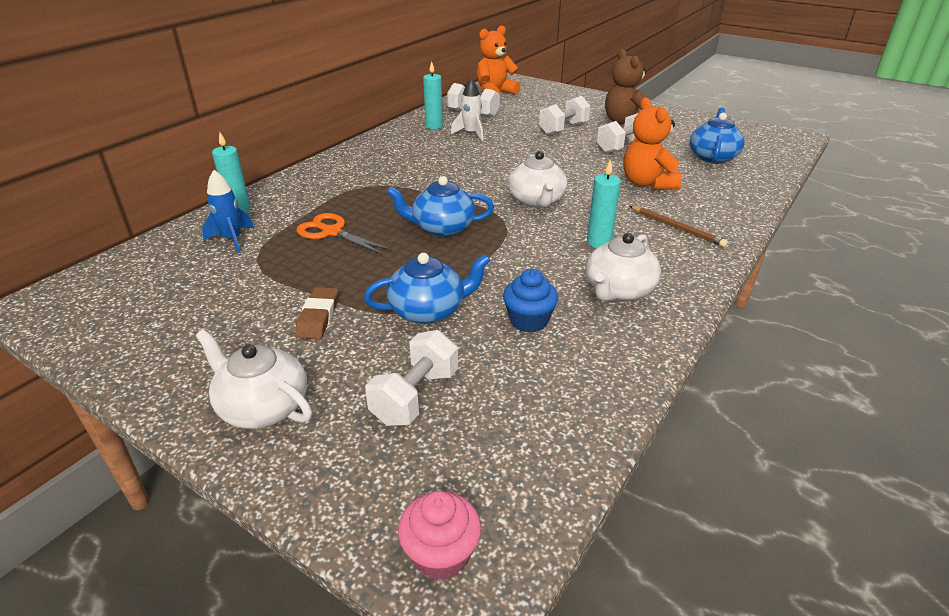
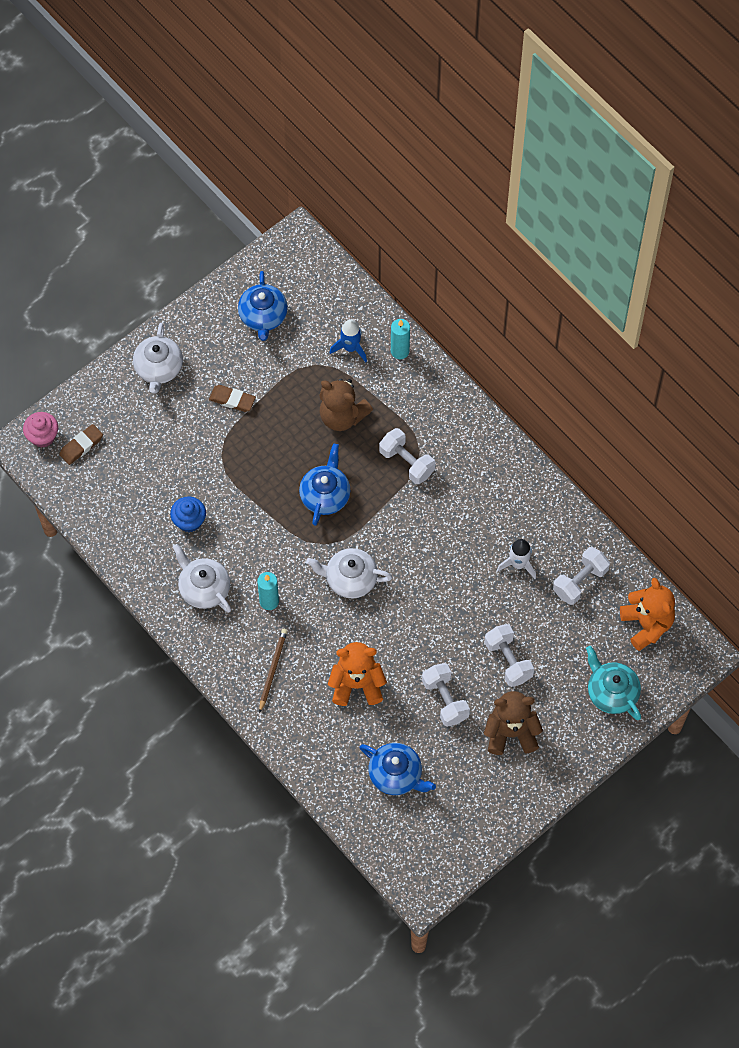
camera: 105 degrees right, 30 degrees up
(263, 407) = (158, 368): white teapot -> white teapot turned 135 degrees clockwise
(332, 232) = (342, 416): orange scissors -> brown teddy bear
(415, 396) = (142, 443): white dumbbell -> white dumbbell (407, 462)
(428, 310) = (219, 465): blue teapot -> blue teapot (263, 316)
(434, 126) = (550, 533): turquoise candle -> none
(444, 479) = (81, 446): none -> brown eraser
(558, 97) = (611, 692): none -> turquoise teapot
(677, 228) = (272, 669): brown pencil -> brown pencil turned 135 degrees clockwise

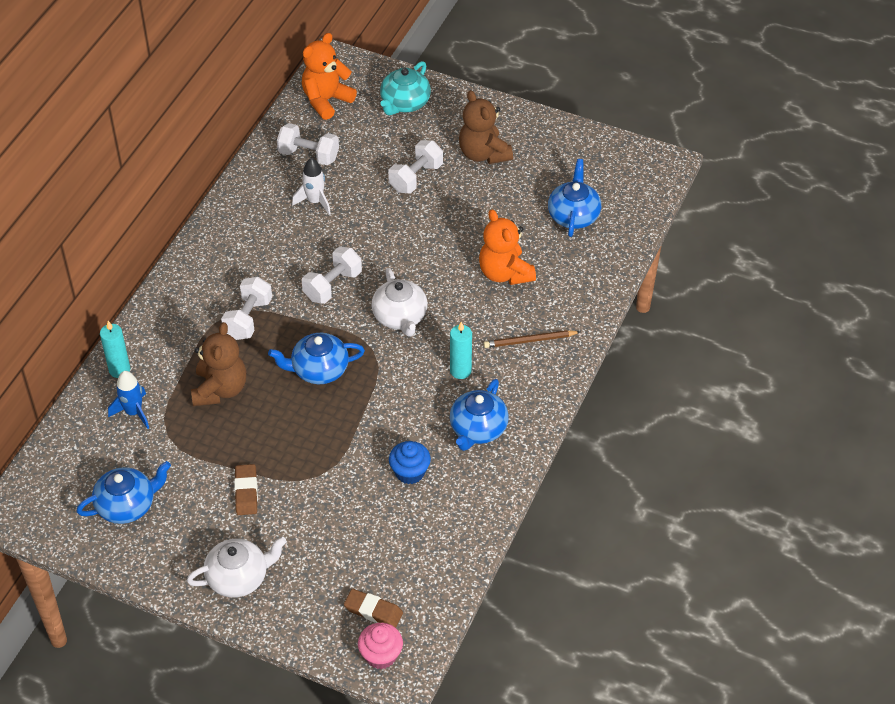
camera: 115 degrees left, 15 degrees down
(204, 588) = (478, 429): white teapot -> blue teapot
(445, 700) = (480, 207): white dumbbell -> white dumbbell (332, 285)

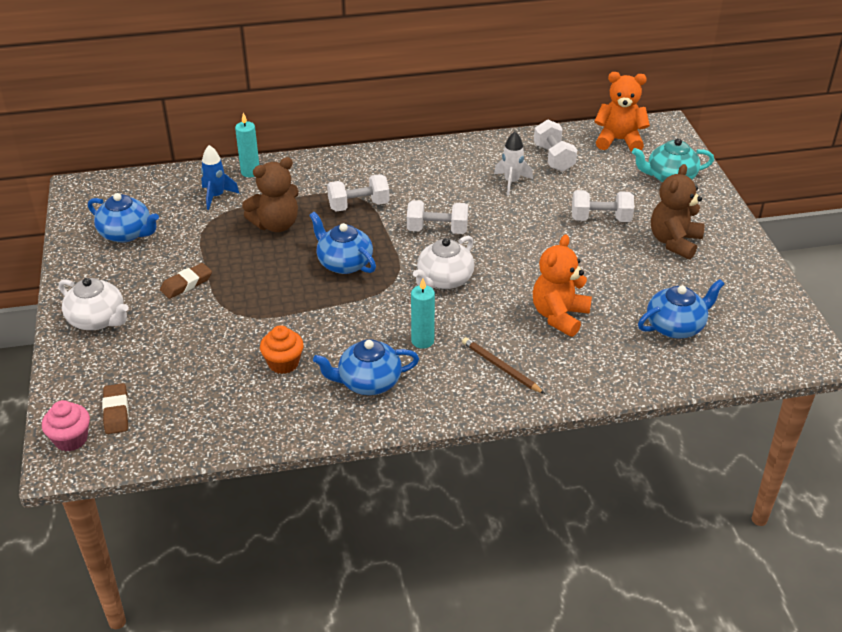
camera: 55 degrees right, 10 degrees down
(410, 472) = (283, 363): blue cupcake -> orange cupcake

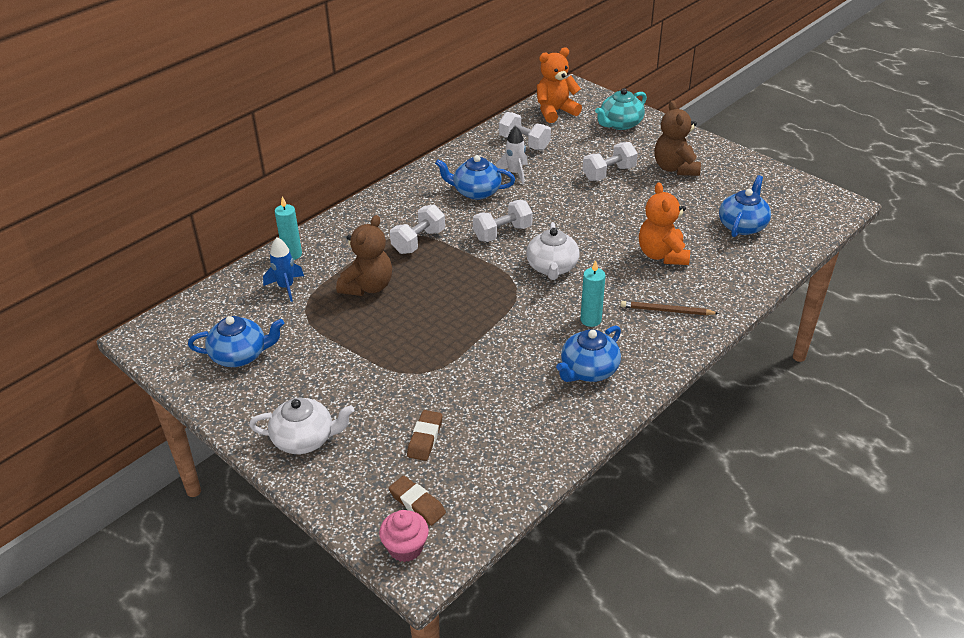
camera: 35 degrees left, 0 degrees up
(186, 284) = (349, 370): brown eraser -> brown eraser (425, 438)
(283, 363) = (507, 391): orange cupcake -> none
(344, 263) = (461, 291): blue teapot -> blue teapot (476, 192)

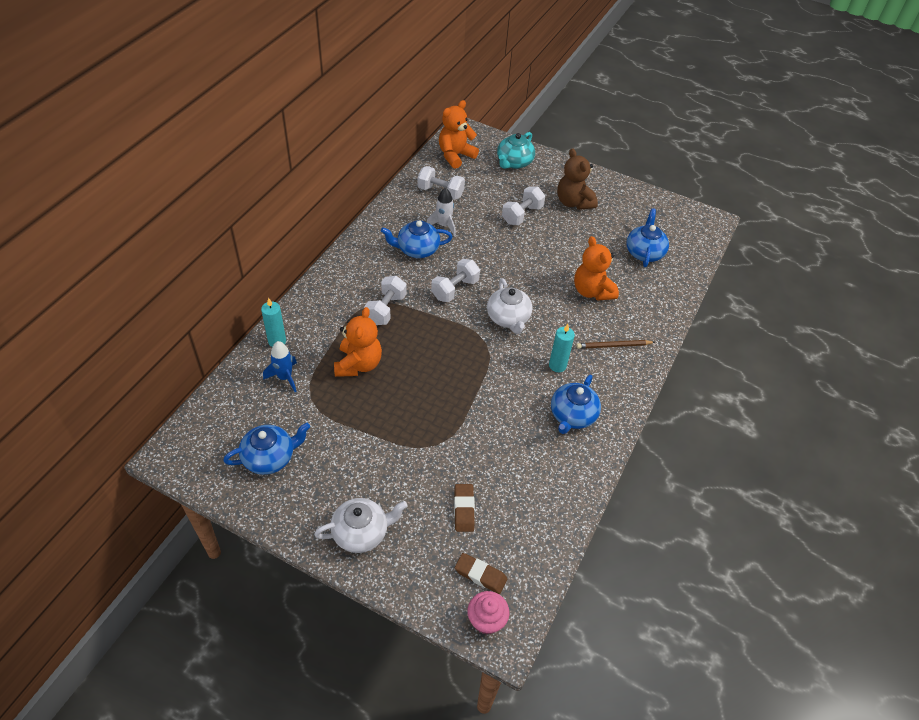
camera: 20 degrees left, 10 degrees up
(368, 286) = (358, 364): brown teddy bear -> orange teddy bear

